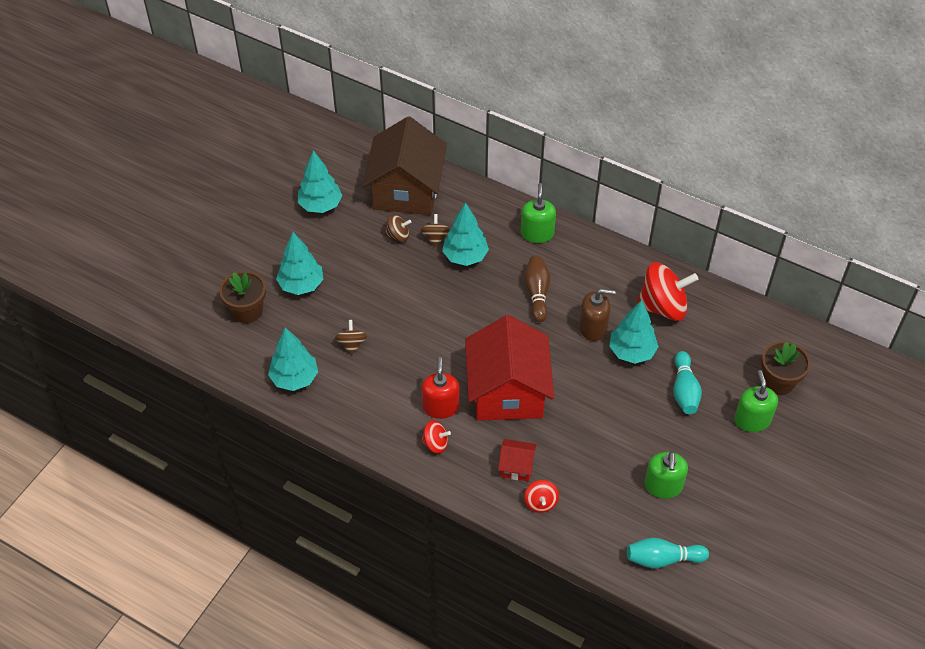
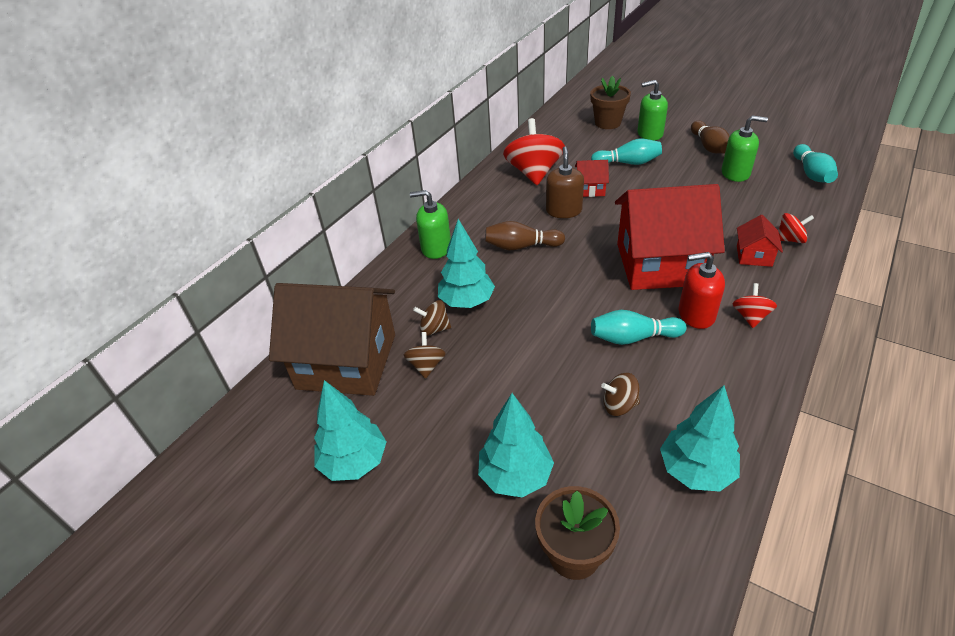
camera: 85 degrees left, 10 degrees down
(417, 361) = (633, 338): none -> turquoise bowling pin
(631, 352) = (590, 189): turquoise tree -> red house
(722, 473) = (709, 146): none -> brown bowling pin

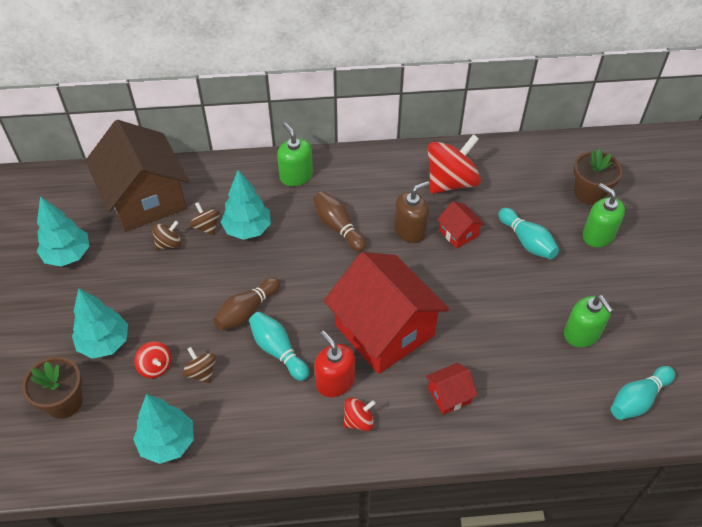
camera: 50 degrees right, 10 degrees up
(709, 146) = (616, 293): brown bowling pin -> brown bowling pin (247, 311)
(790, 239) = (497, 416): red spinning top -> red spinning top (155, 367)

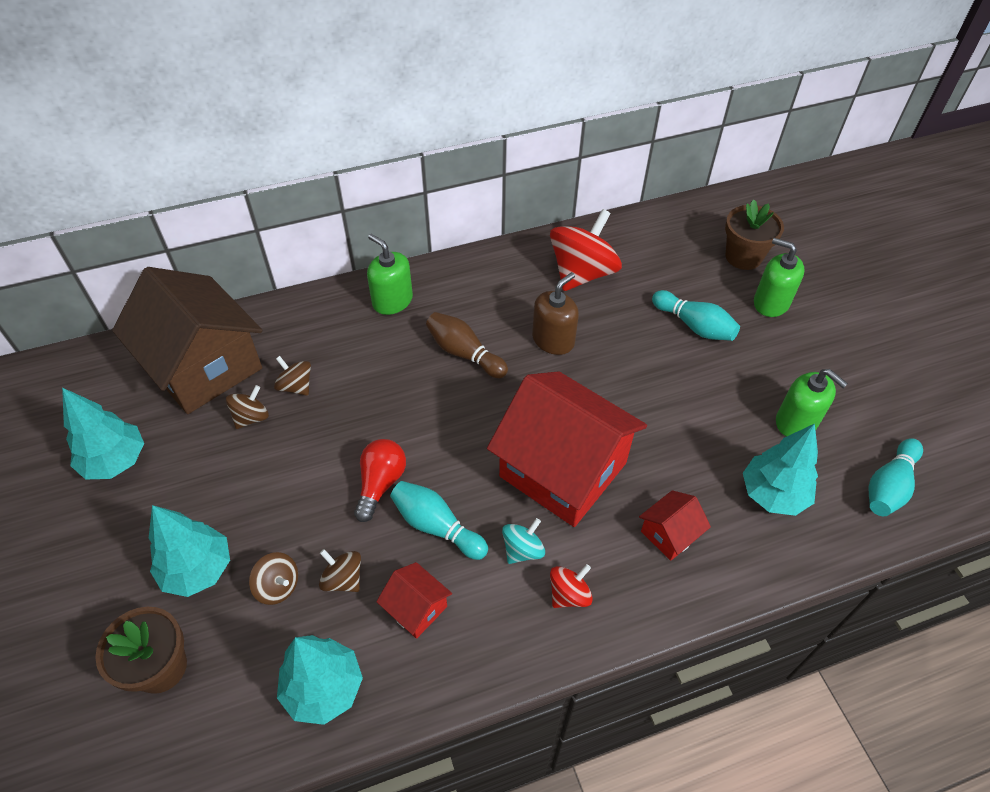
camera: 15 degrees left, 0 degrees up
(155, 367) = (278, 586): red spinning top -> brown spinning top
(247, 229) = (350, 379): turquoise tree -> turquoise tree (773, 494)
(247, 311) = (380, 483): brown bowling pin -> red light bulb
(335, 381) = (522, 550): red soap dispenser -> turquoise spinning top
(458, 233) = (612, 332): red house -> red house (416, 608)

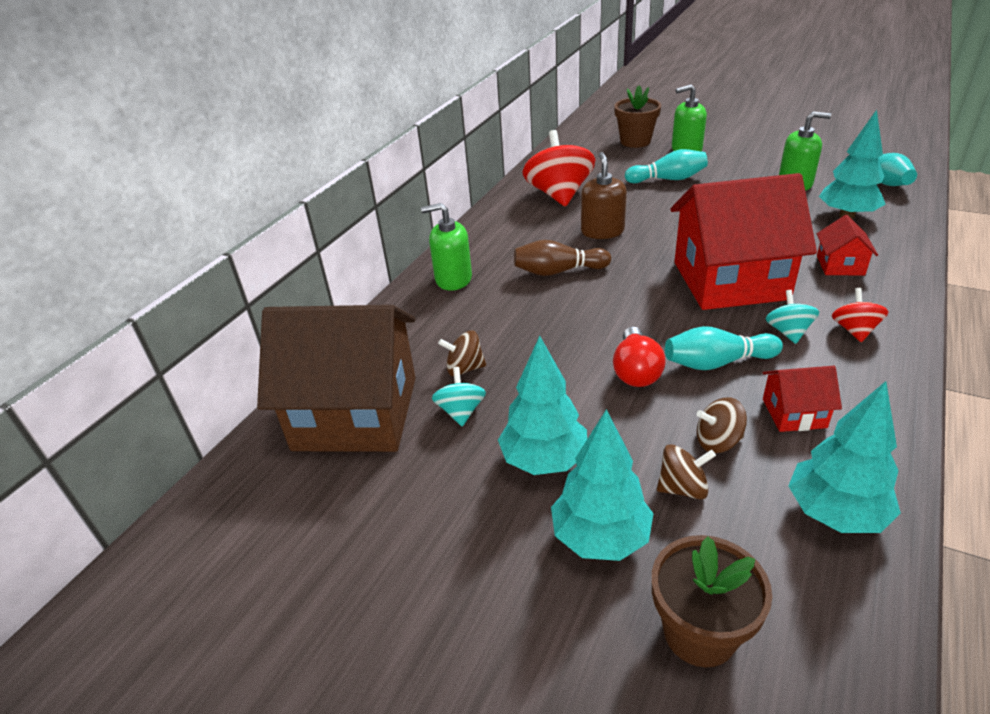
camera: 40 degrees left, 15 degrees down
(115, 461) = (380, 536): turquoise tree -> turquoise tree (544, 460)
(251, 417) = (461, 411): brown spinning top -> turquoise spinning top
(380, 483) = (636, 371): red light bulb -> red light bulb turned 150 degrees counterclockwise

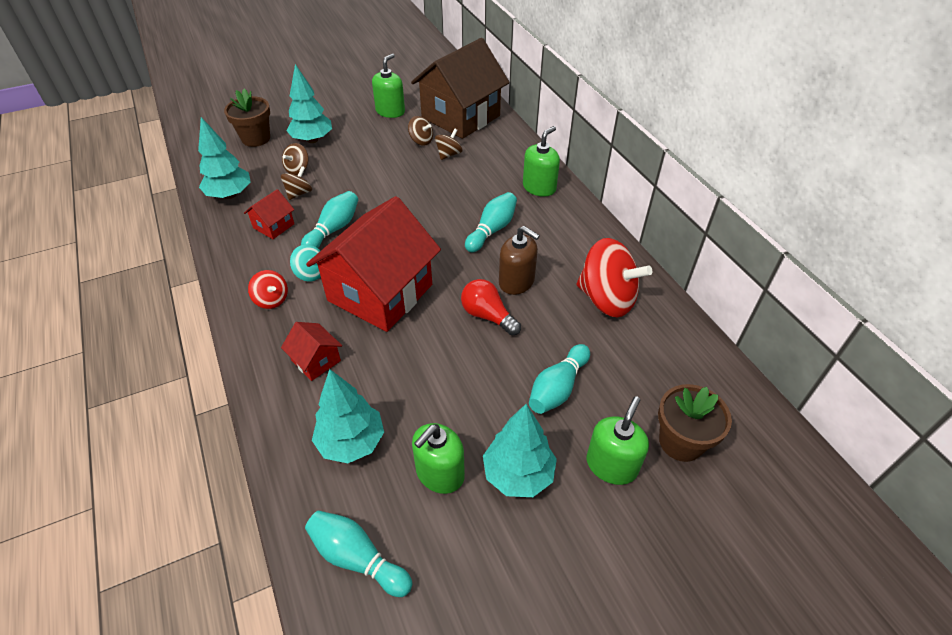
camera: 125 degrees right, 10 degrees up
(412, 503) = (390, 111): none -> green soap dispenser
(461, 411) = (421, 141): turquoise spinning top -> brown spinning top
(544, 460) = (362, 147): turquoise tree -> turquoise tree (518, 474)
(558, 271) = (492, 230): brown bowling pin -> turquoise bowling pin
(636, 371) = (369, 200): red light bulb -> red light bulb (487, 316)

